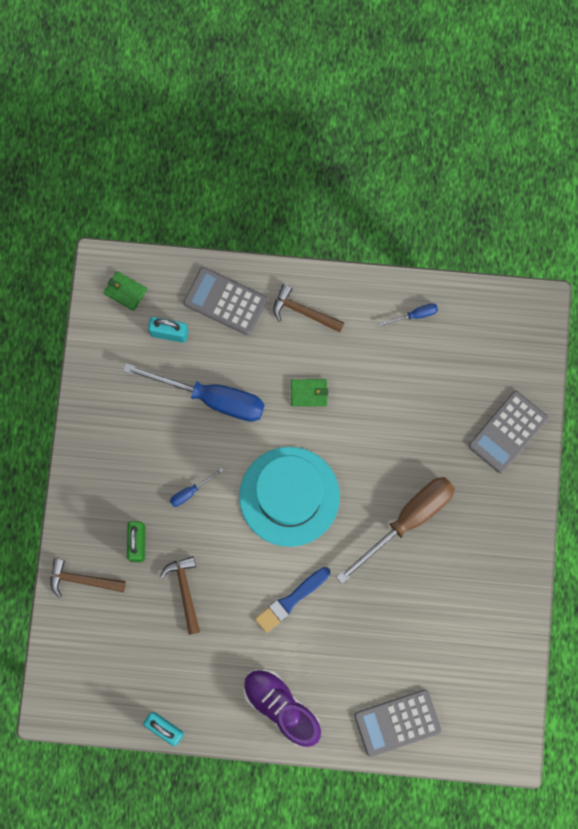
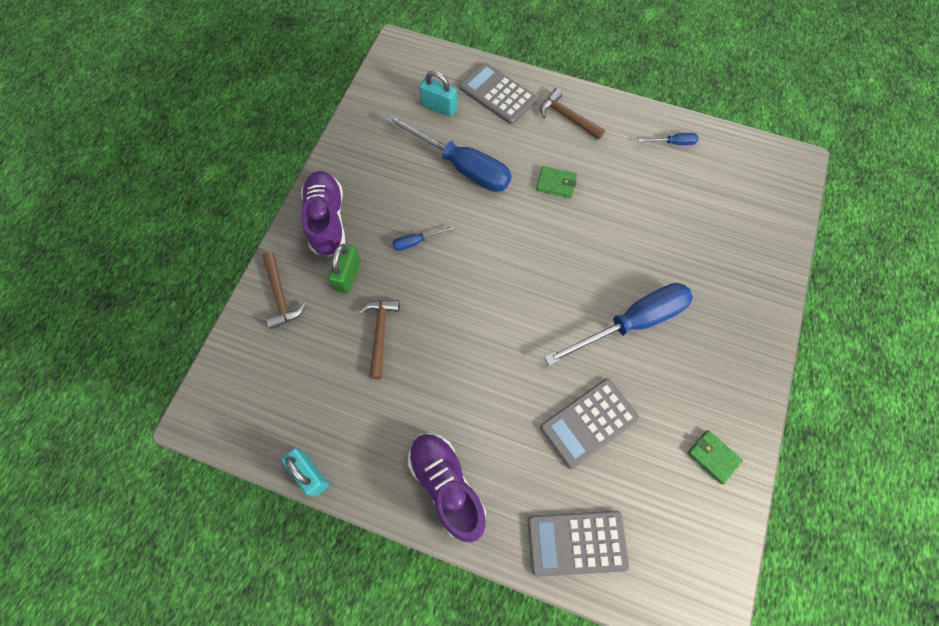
camera: 15 degrees right, 10 degrees down
(82, 580) = (281, 296): brown hammer -> brown hammer turned 135 degrees counterclockwise
(98, 491) = (327, 220): none -> purple shoe
(125, 291) = (410, 68): green wallet -> green wallet (713, 457)
(289, 496) = (513, 270): turquoise hat -> none
(290, 600) = (488, 372): blue brush -> none
(407, 520) = (631, 323): brown screwdriver -> blue screwdriver
(508, 432) = (751, 264): grey calculator -> grey calculator (589, 423)

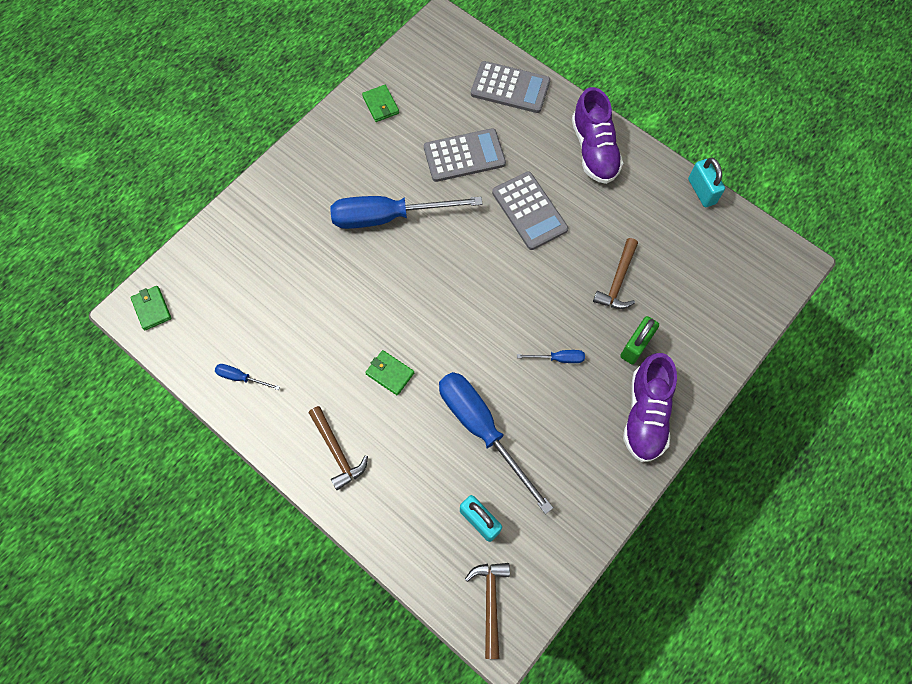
camera: 160 degrees left, 0 degrees up
(281, 296) = (706, 347): brown hammer -> brown hammer (490, 602)
(497, 94) = (403, 515): grey calculator -> grey calculator (529, 211)
(782, 169) = (152, 309): none -> green wallet

